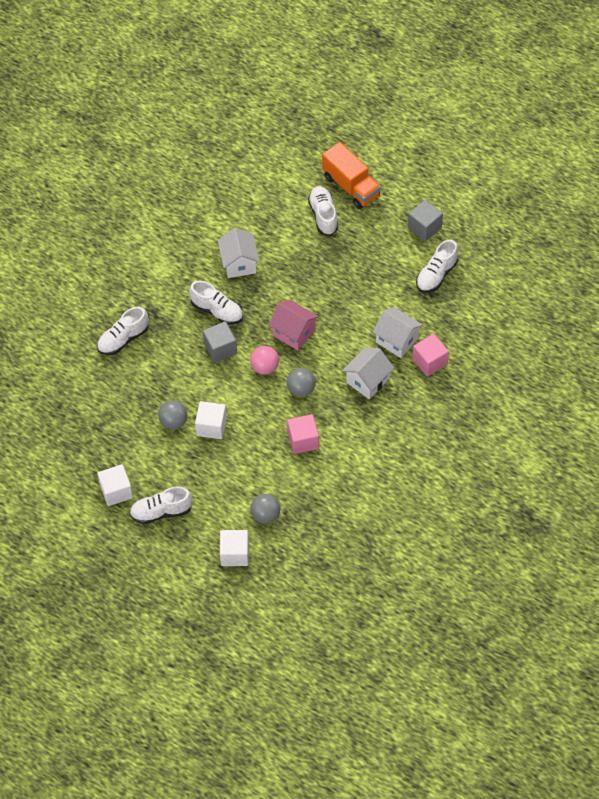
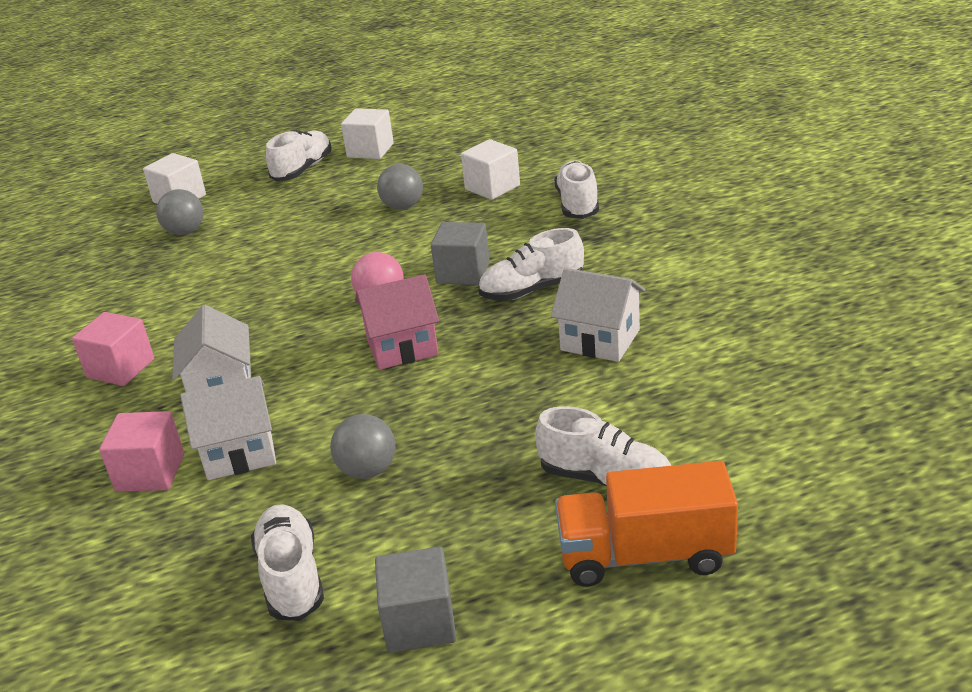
camera: 130 degrees right, 25 degrees down
(211, 426) = (356, 230): white cube -> white cube (492, 187)
(301, 389) = (301, 319): grey ball -> grey ball (368, 470)
(303, 440) = (228, 292): pink cube -> pink cube (121, 368)

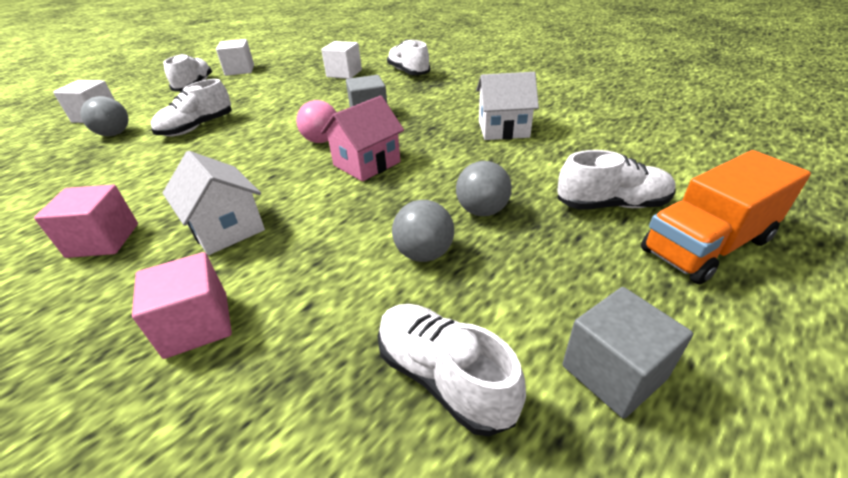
camera: 30 degrees left, 5 degrees up
(239, 452) = (286, 276): white house -> none
(403, 207) = (290, 91): grey ball -> grey ball (482, 211)
(532, 290) = (427, 114): white shoe -> white shoe (197, 127)

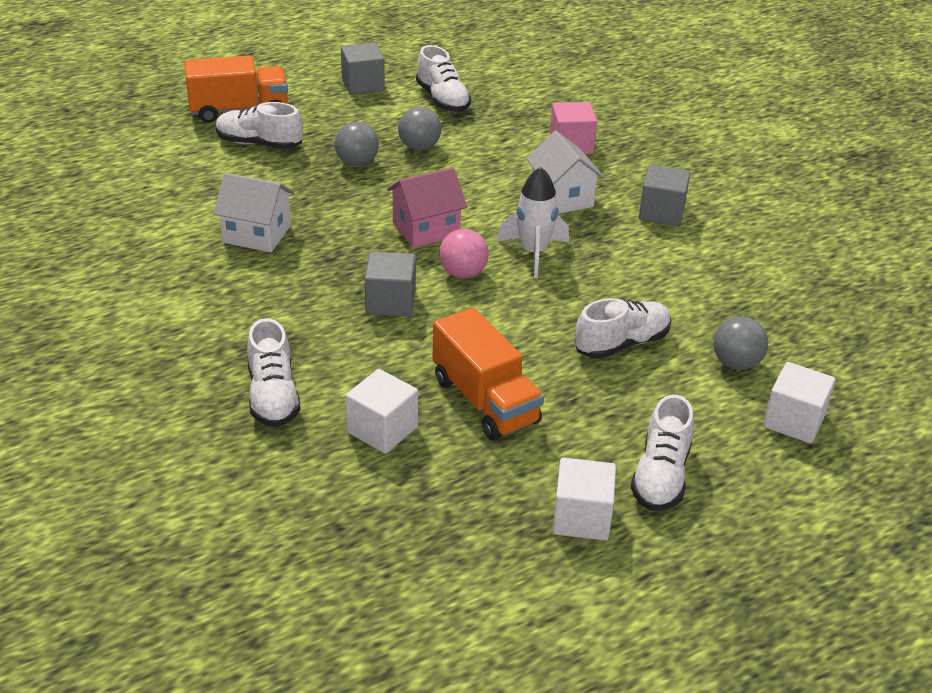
camera: 165 degrees left, 0 degrees up
(103, 240) = (661, 212): pink cube -> grey cube
(261, 167) = (533, 253): none -> white rocket
(291, 90) = (485, 401): none -> orange truck

